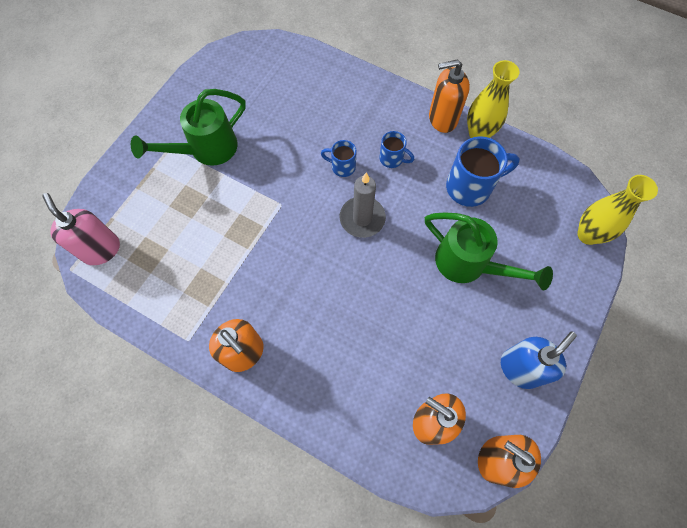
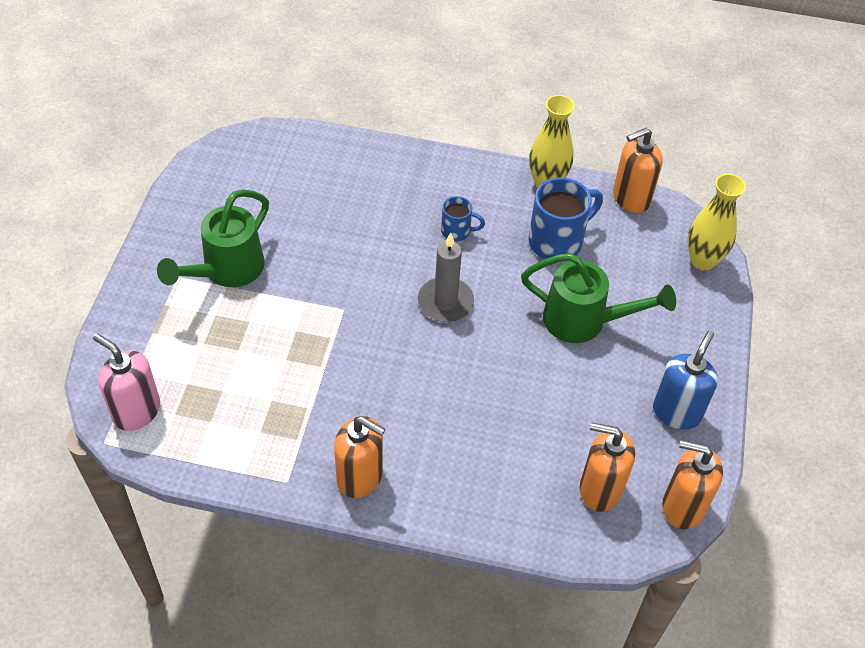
camera: 20 degrees left, 15 degrees down
(342, 167) = (401, 252): blue mug -> none
(442, 119) = (499, 176): orange soap dispenser -> orange soap dispenser (630, 198)

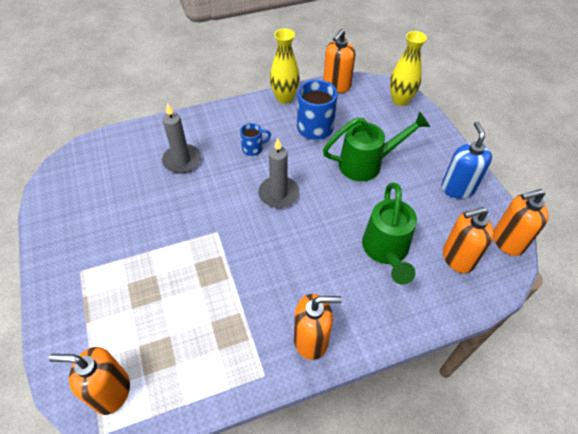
camera: 30 degrees left, 0 degrees up
(136, 411) = (111, 391): pink soap dispenser -> orange soap dispenser
(226, 271) = (115, 248): green watering can -> green watering can (386, 251)
(363, 205) = (182, 160): none -> grey candle

